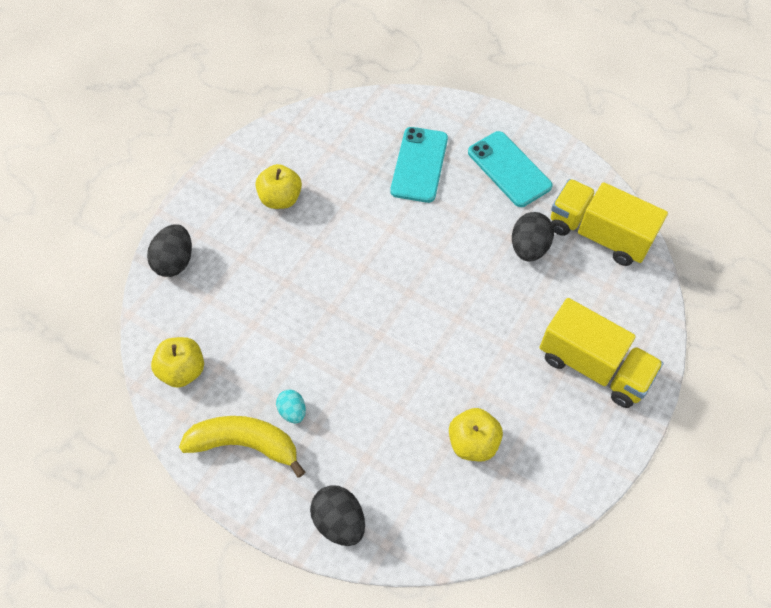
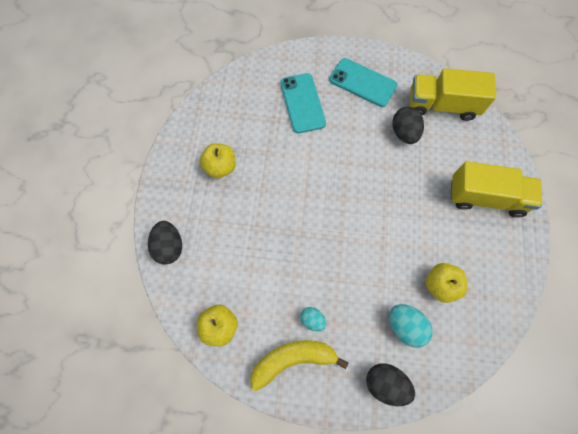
camera: 25 degrees left, 10 degrees up
(401, 469) = (405, 326): none -> turquoise egg

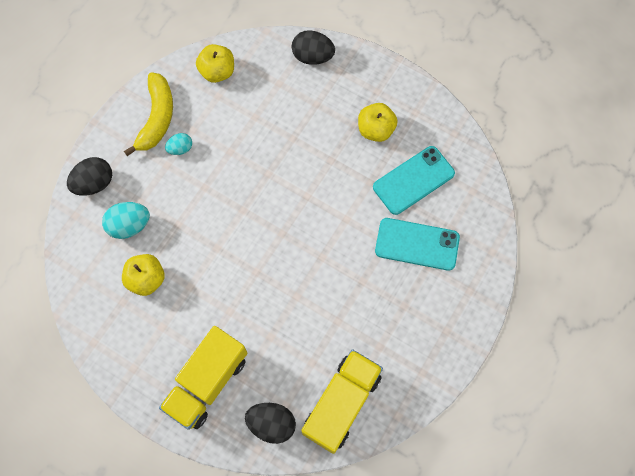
camera: 115 degrees right, 0 degrees up
(362, 83) = (415, 326): turquoise phone -> turquoise phone (413, 180)
(404, 133) = (327, 337): black egg -> black egg (271, 424)

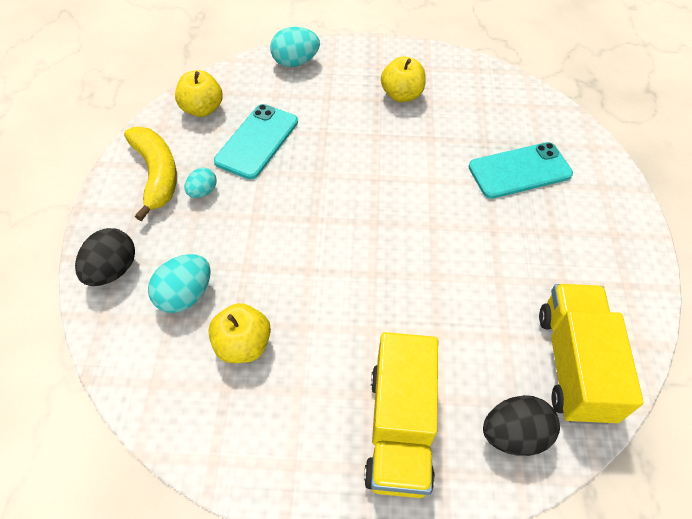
camera: 30 degrees left, 15 degrees down
(312, 56) = (295, 62): black egg -> turquoise egg
(413, 180) = (471, 120): turquoise phone -> turquoise phone (257, 141)

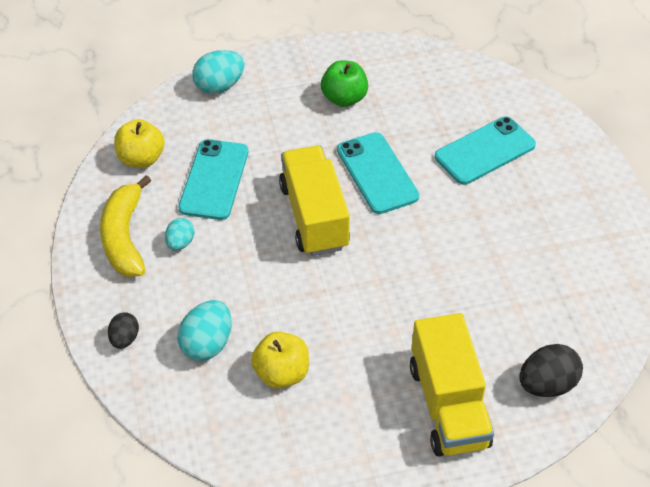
camera: 15 degrees left, 5 degrees down
(113, 270) = (125, 338): black egg -> black egg, size x0.61
(156, 174) = (124, 237): yellow banana -> yellow banana turned 150 degrees counterclockwise
(401, 95) = (344, 98): yellow apple -> green apple
(408, 168) = (377, 173): none -> turquoise phone
(574, 364) = (581, 315): yellow truck -> yellow truck (314, 216)

